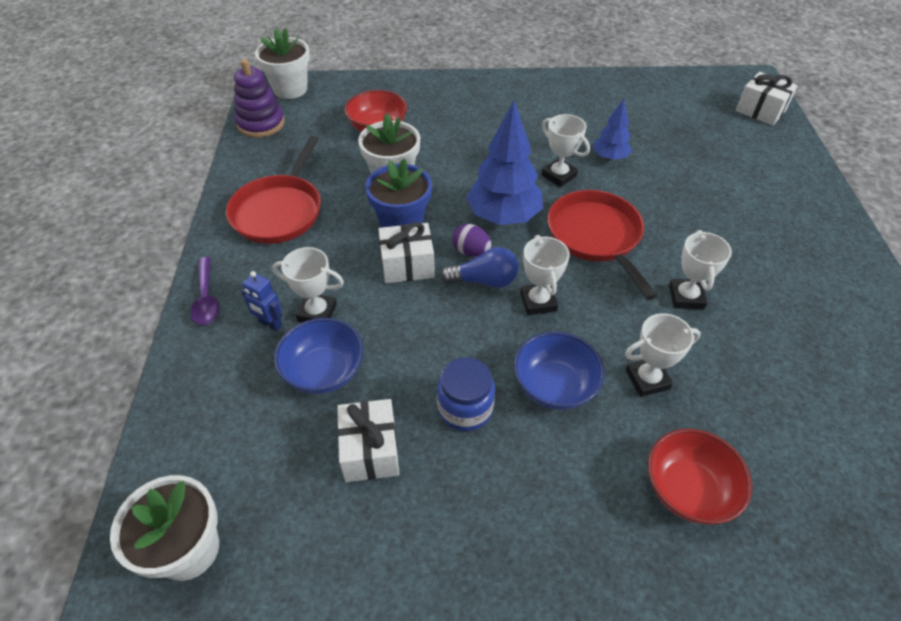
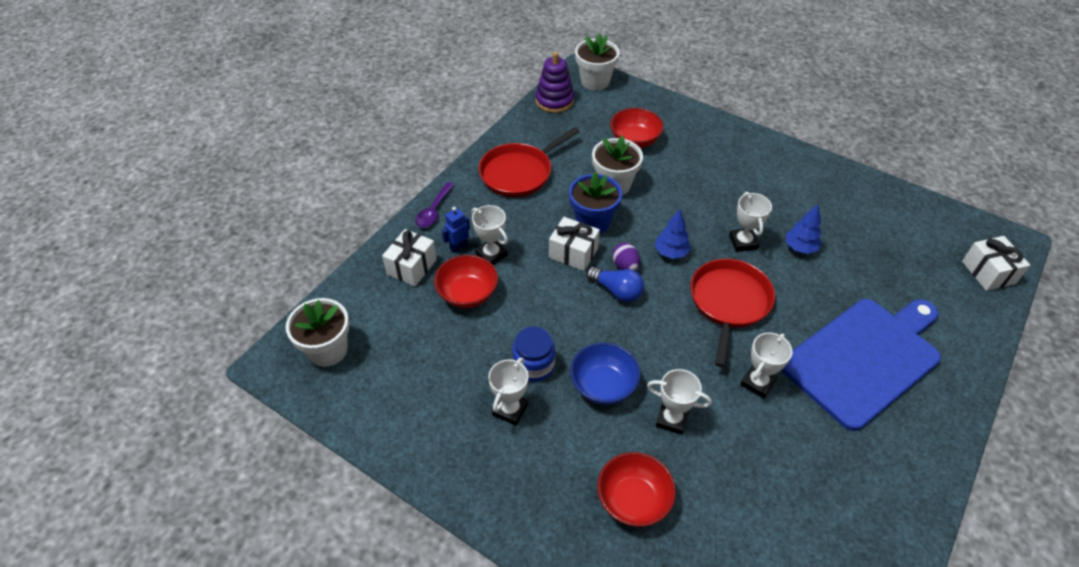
camera: 35 degrees right, 0 degrees up
(270, 324) = (458, 247): blue robot -> blue robot turned 75 degrees clockwise
(324, 371) = (467, 294): blue bowl -> red bowl
(370, 450) = (458, 356): white gift -> white gift (411, 267)
(503, 216) = (671, 252): blue tree -> blue tree, size x0.55
(538, 302) = (642, 325): white trophy -> white trophy (510, 410)
(745, 226) = (864, 358): none -> blue cutting board

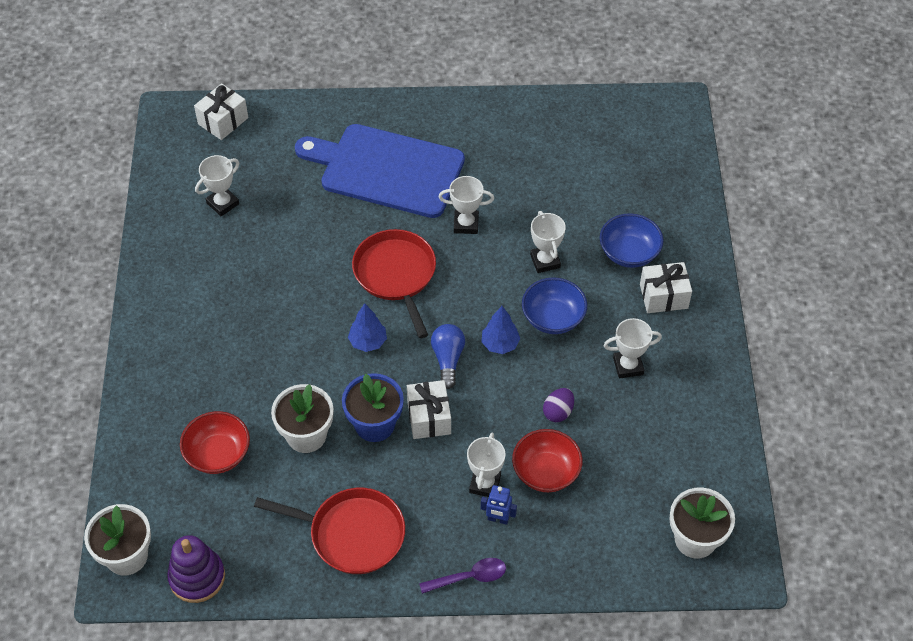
camera: 125 degrees left, 5 degrees up
(411, 267) = (554, 542): white gift -> white gift (663, 296)
(533, 365) = (575, 375): blue jar -> none
(625, 266) = (412, 368): purple egg -> purple egg (558, 412)
(633, 500) = (629, 253): red bowl -> blue bowl
(729, 302) = (396, 274): red pan -> red pan turned 90 degrees clockwise
(743, 242) = (311, 294): white trophy -> white trophy (223, 203)
(800, 248) = (287, 251): blue tree -> blue tree (500, 344)

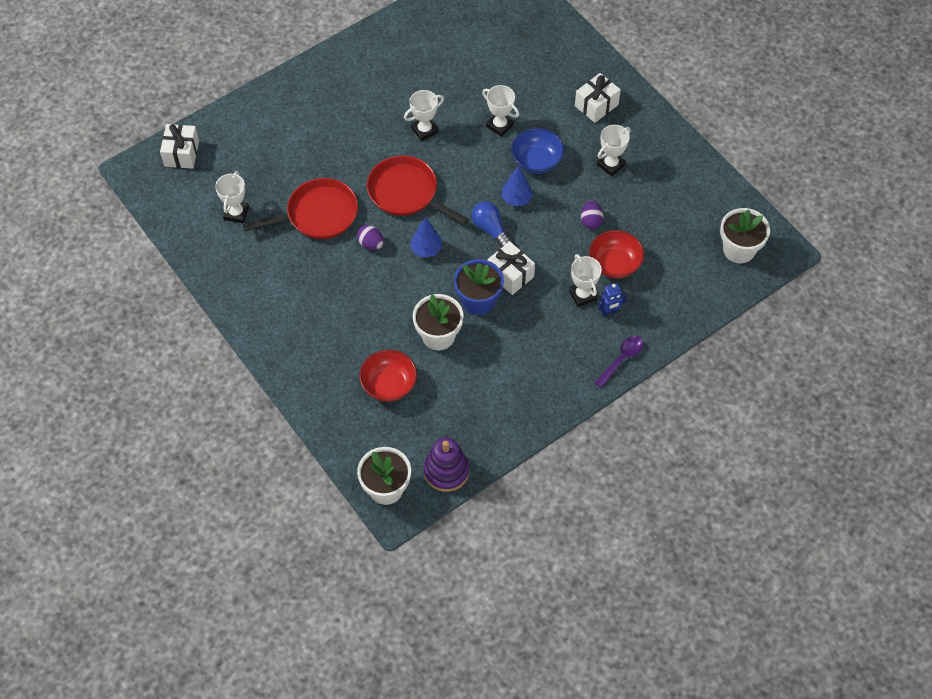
camera: 35 degrees left, 5 degrees up
(320, 305) = (370, 244): none -> purple egg
(352, 534) = (524, 379): red pan -> red pan (318, 214)
(386, 169) = (335, 123): blue cutting board -> none
(629, 253) = (550, 88): blue bowl -> none

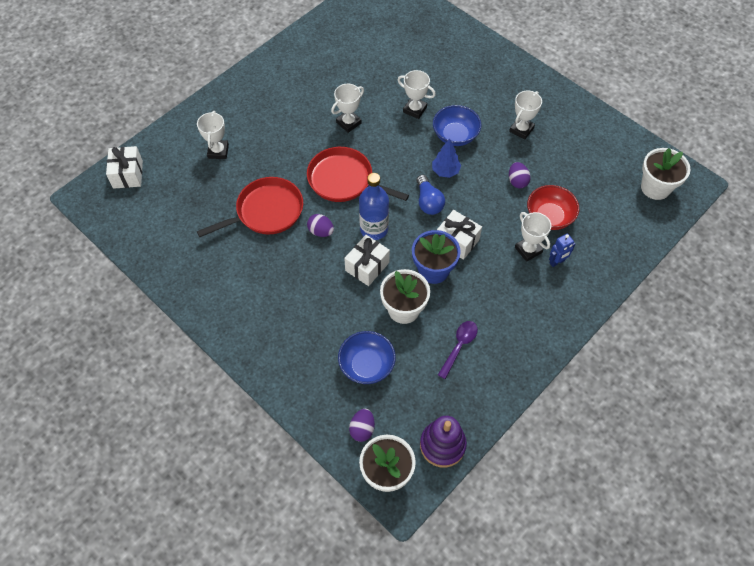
camera: 10 degrees left, 0 degrees up
(236, 213) = (188, 222): white trophy -> white trophy (218, 151)
(371, 444) = (362, 429): none -> purple egg
(389, 385) = (367, 365): red bowl -> blue bowl
(426, 249) = (374, 229): blue tree -> blue bottle
(490, 229) = (428, 202): blue light bulb -> blue light bulb turned 150 degrees counterclockwise
(596, 105) = (495, 81): white gift -> white gift (367, 266)
(621, 359) = (580, 305): purple spoon -> purple spoon (459, 346)

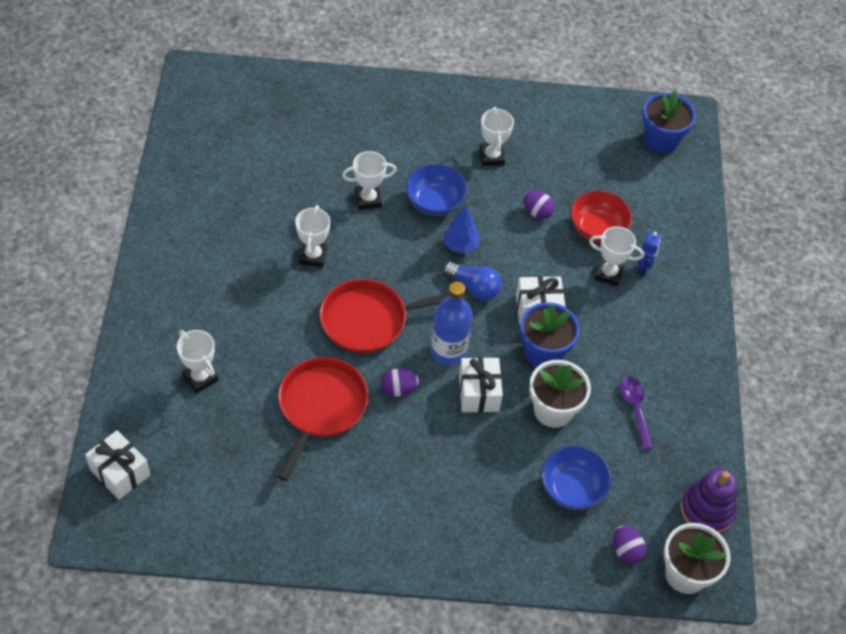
camera: 45 degrees left, 5 degrees down
(655, 187) = (660, 140): white flower pot -> blue flower pot

